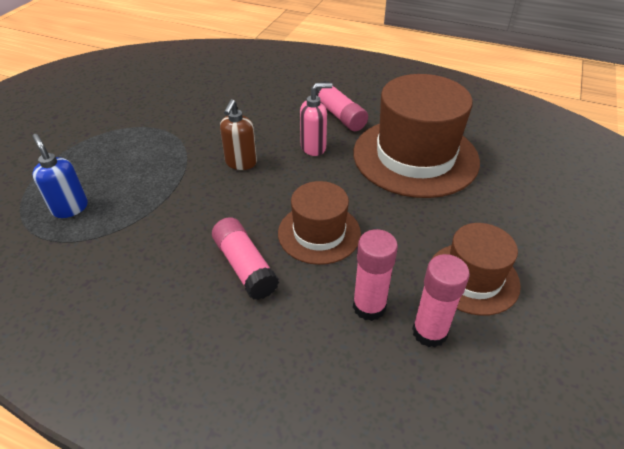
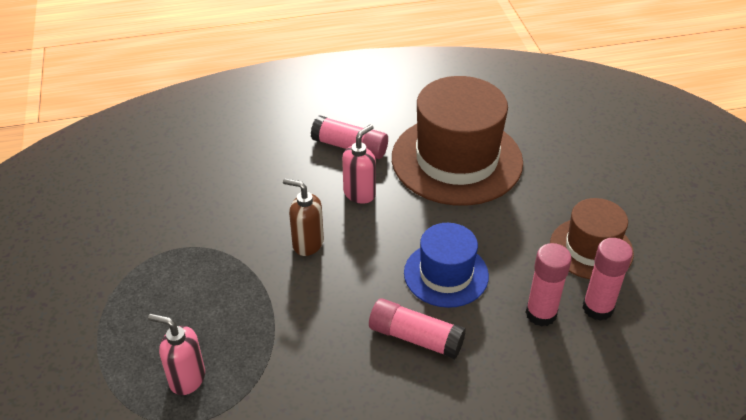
camera: 35 degrees left, 0 degrees up
(70, 208) = (187, 378): blue soap dispenser -> pink soap dispenser
(241, 163) = (307, 243): brown soap dispenser -> brown soap dispenser turned 135 degrees clockwise
(319, 233) = (446, 274): brown hat -> blue hat

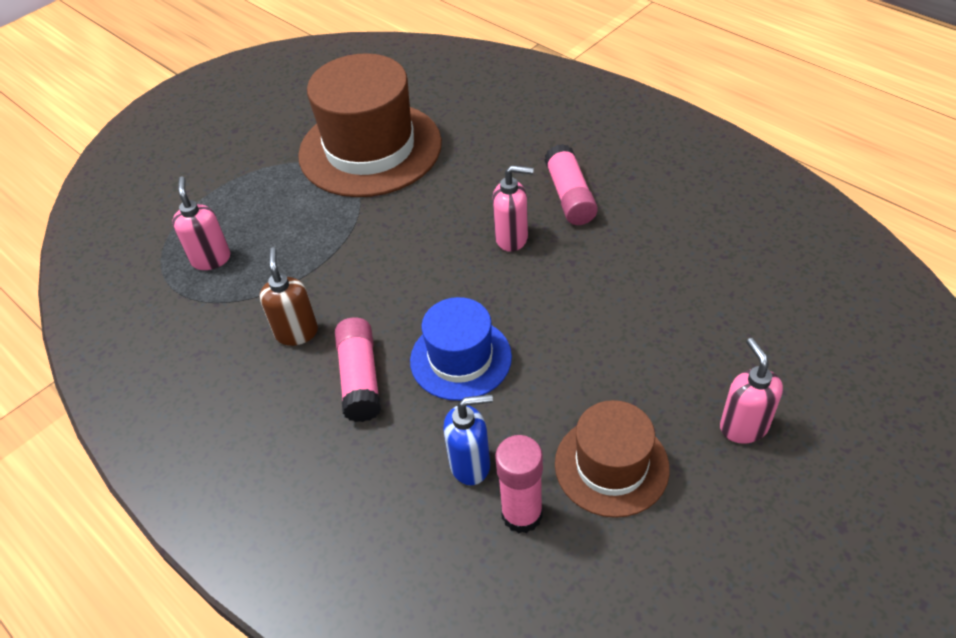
camera: 60 degrees right, 5 degrees up
(307, 243) = (414, 241): brown soap dispenser -> brown soap dispenser (297, 332)
(456, 160) = (636, 281): brown hat -> brown hat (370, 149)
(541, 314) = (470, 465): pink glue stick -> blue soap dispenser
(604, 181) = (743, 426): none -> pink soap dispenser

